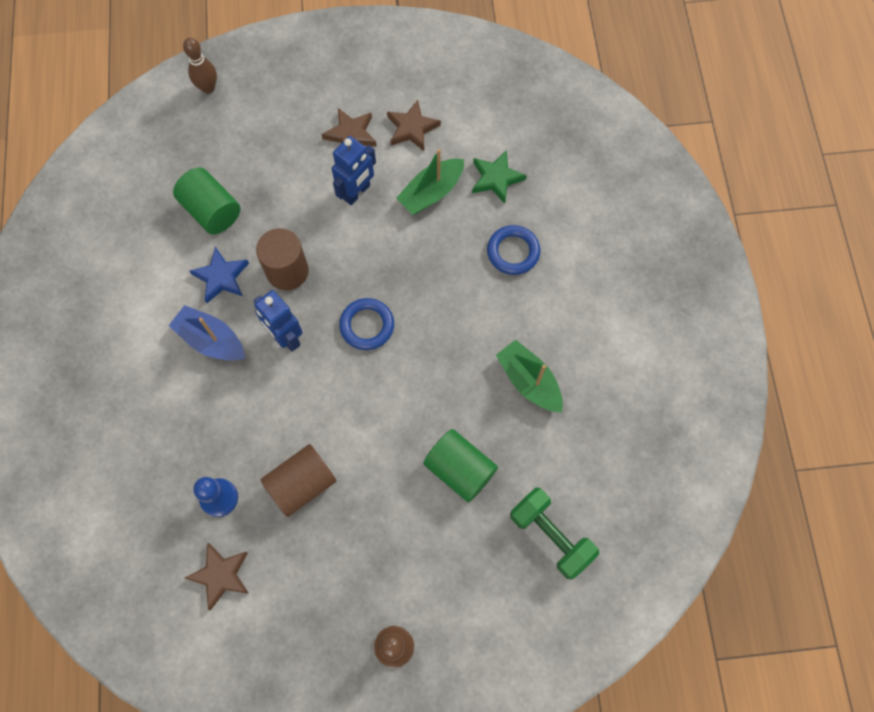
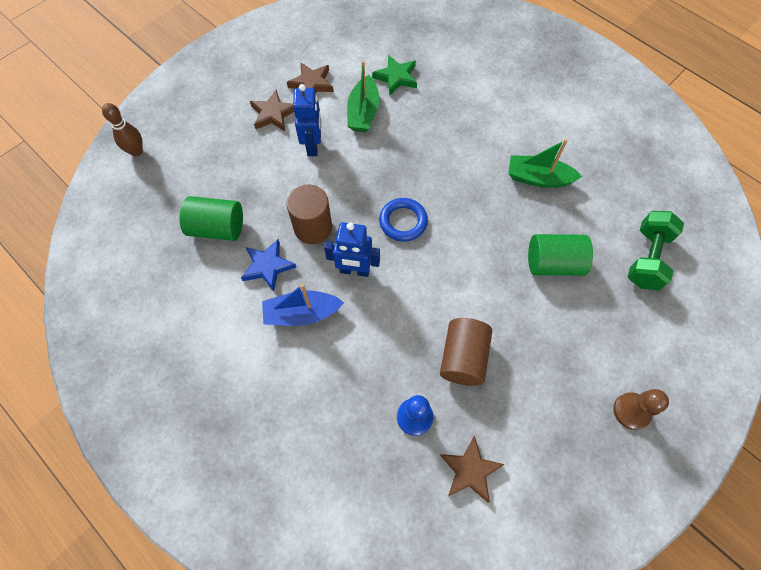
camera: 40 degrees left, 5 degrees down
(513, 252) = (450, 111): blue ring -> none
(550, 536) = (647, 258): green dumbbell -> green dumbbell turned 75 degrees counterclockwise

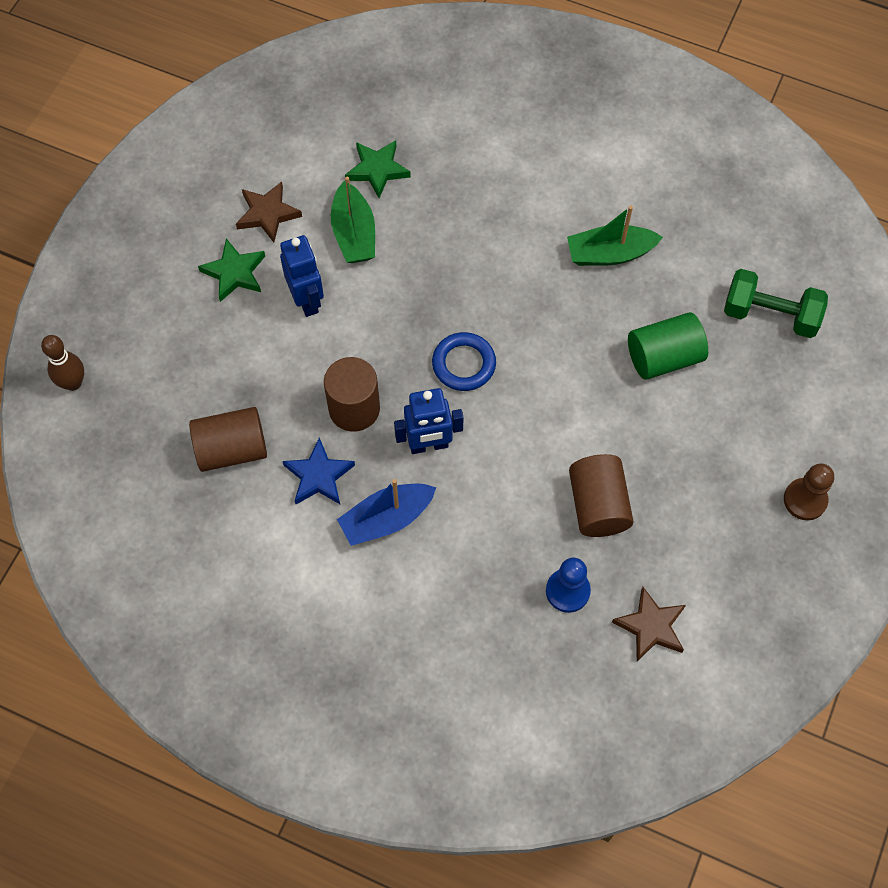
camera: 20 degrees left, 0 degrees up
(217, 228) = (232, 449): green cylinder -> brown cylinder
(273, 114) = (234, 273): brown star -> green star
(647, 258) = (770, 315): green dumbbell -> green dumbbell turned 75 degrees counterclockwise

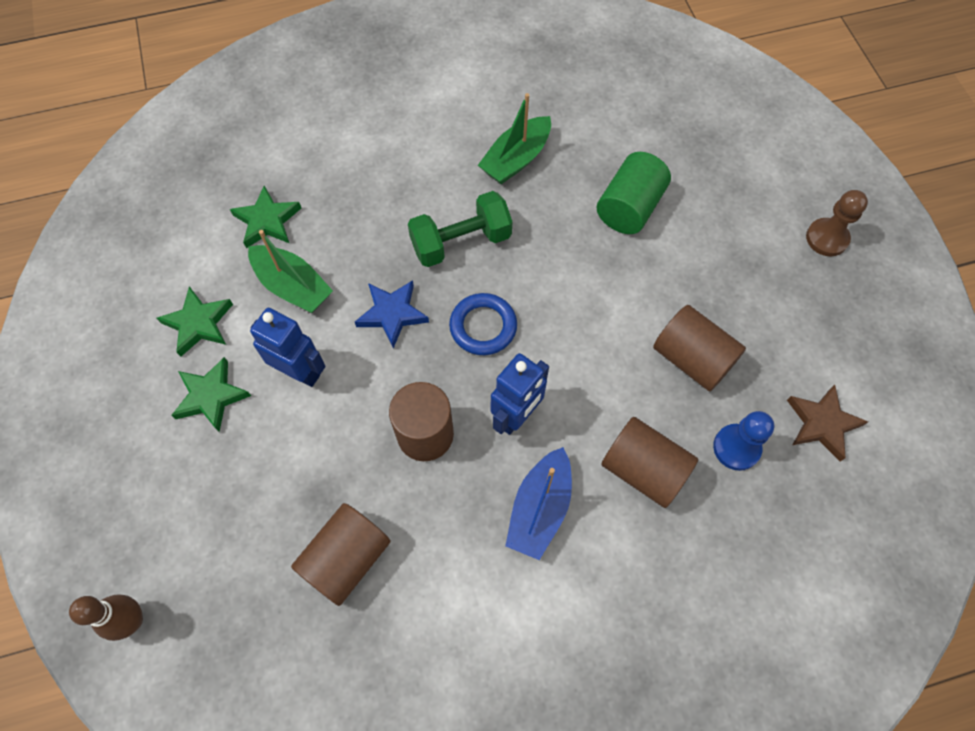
camera: 40 degrees left, 0 degrees up
(267, 214) = (199, 323): brown star -> green star
(319, 476) = (447, 518): blue star -> blue star (392, 314)
(484, 551) = (643, 469): none -> brown cylinder
(770, 315) = (672, 123): green dumbbell -> green dumbbell (461, 242)

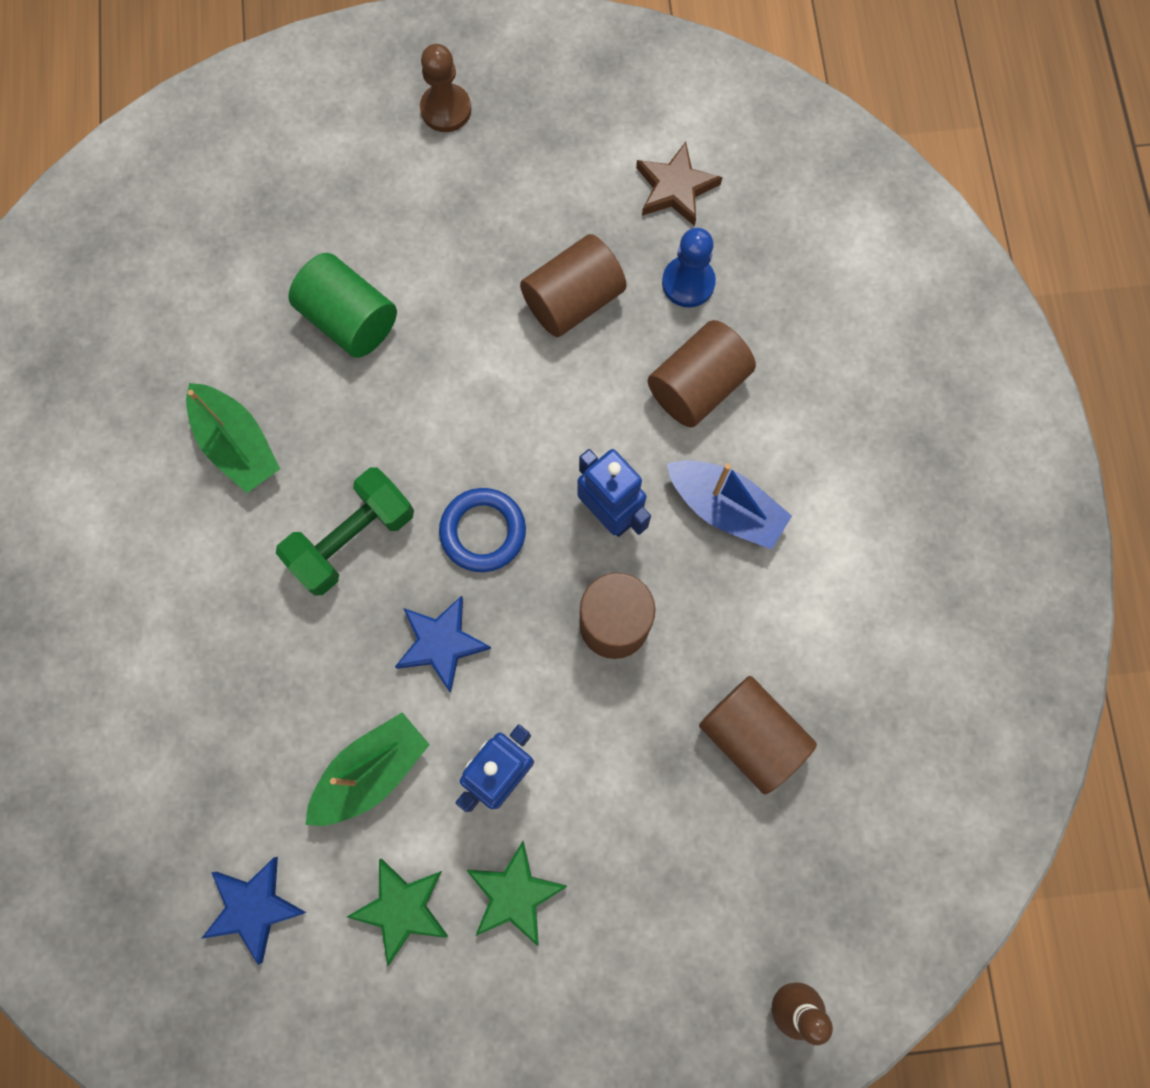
camera: 80 degrees left, 10 degrees up
(196, 234) = (253, 907): none -> blue star
(267, 221) = (256, 801): green star -> none
(461, 242) = (352, 539): green dumbbell -> green dumbbell turned 60 degrees clockwise

